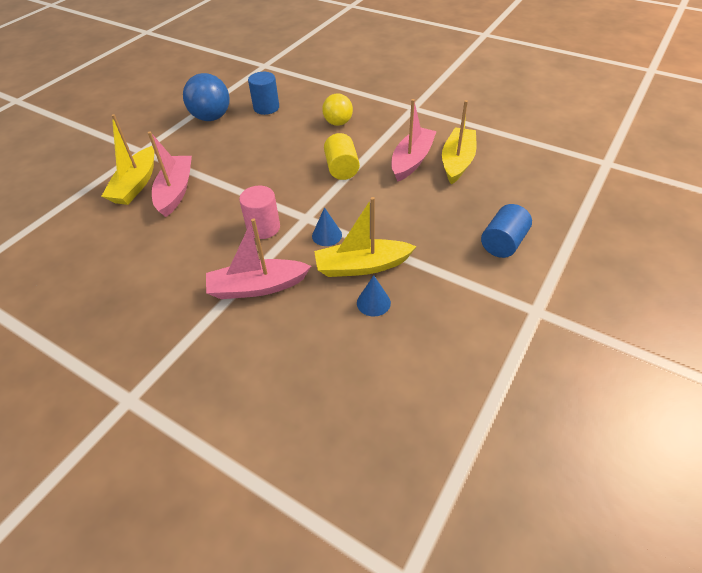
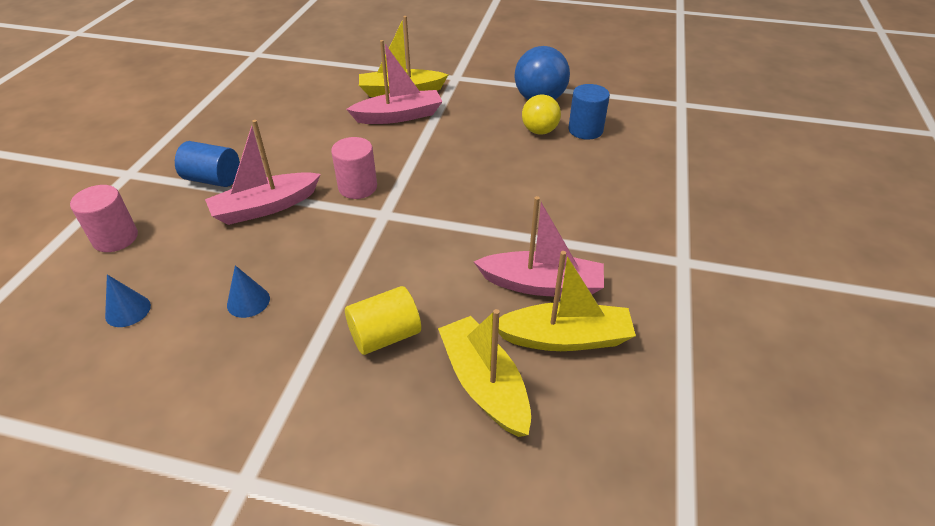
camera: 70 degrees right, 5 degrees down
(243, 403) = (115, 238): none -> pink cylinder
(257, 287) = (265, 207): pink boat -> pink boat turned 90 degrees counterclockwise
(327, 235) = (357, 237): blue cone -> blue cone (128, 310)
(338, 123) = (590, 195): yellow ball -> yellow ball (539, 131)
(342, 169) = (490, 221): yellow cylinder -> yellow cylinder (385, 336)
(362, 266) = (308, 279): yellow boat -> yellow boat (484, 384)
(503, 243) = (383, 423): blue cylinder -> blue cylinder (213, 179)

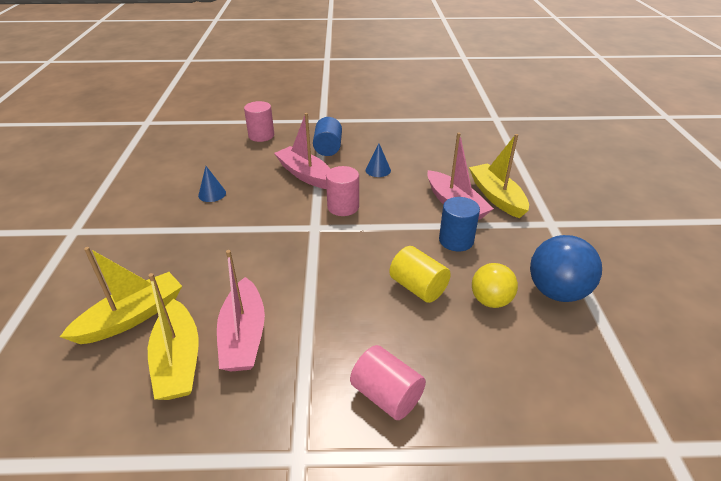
camera: 75 degrees right, 5 degrees down
(128, 310) = (202, 158): blue cone -> blue cone (378, 170)
(385, 336) = (182, 257): yellow cylinder -> yellow cylinder (418, 287)
(585, 130) = (518, 340): blue cylinder -> blue cylinder (456, 240)
(628, 204) = (386, 395): none -> pink cylinder

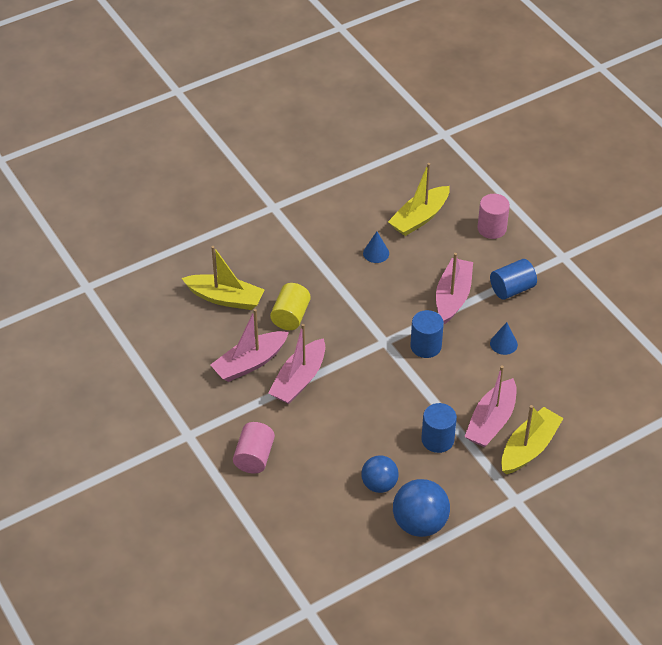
camera: 60 degrees right, 10 degrees up
(178, 360) = (210, 343): yellow boat -> yellow boat (419, 218)
(305, 304) = (299, 380): none -> pink boat
(343, 207) = (425, 346): pink cylinder -> blue cylinder
(418, 287) = (362, 436): yellow cylinder -> yellow cylinder (290, 316)
(490, 300) = (379, 484): yellow ball -> blue ball

